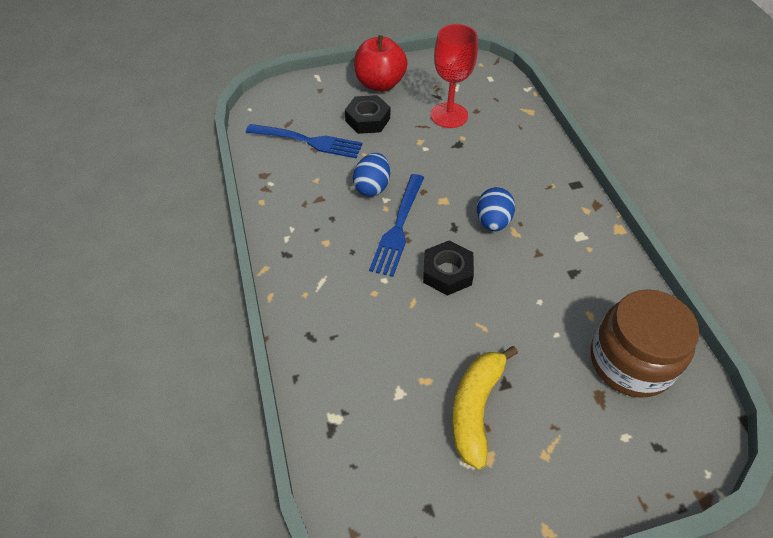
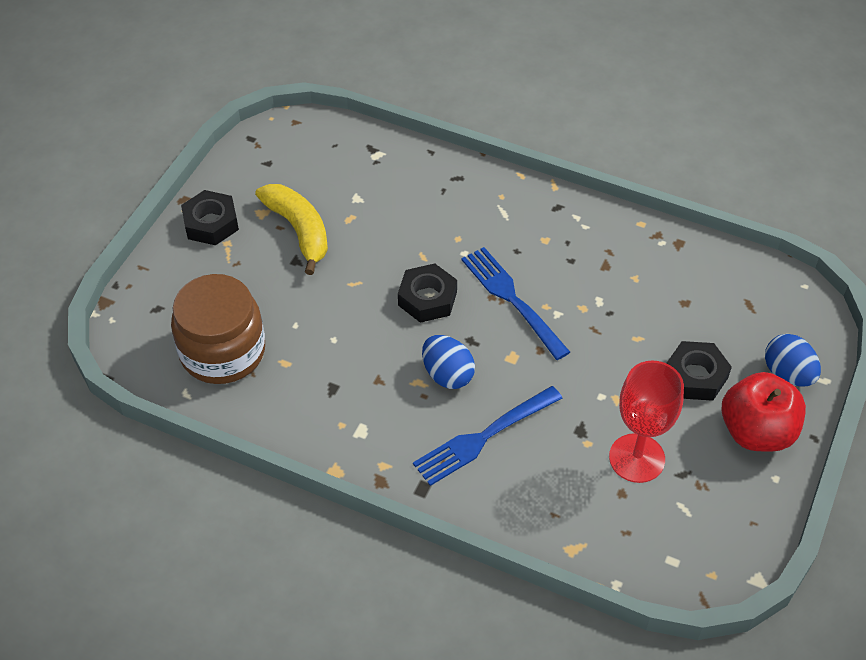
camera: 130 degrees right, 0 degrees up
(307, 141) = (702, 303): blue fork -> blue fork (484, 436)
(372, 187) = (584, 313): blue egg -> blue egg (787, 374)
(542, 490) = (211, 223): none -> black nut

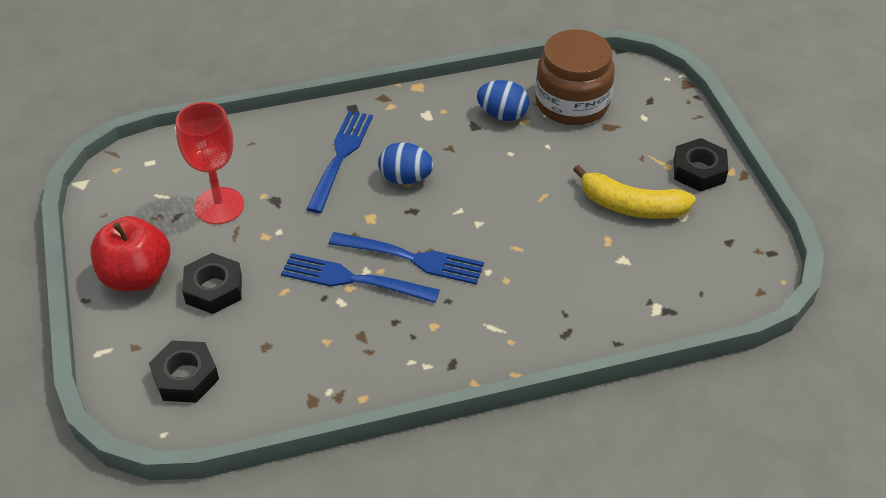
camera: 140 degrees right, 5 degrees down
(427, 298) = (477, 219): black nut -> black nut (185, 377)
(573, 311) = (354, 280): none -> blue fork
(787, 374) = (135, 338): blue egg -> blue egg (502, 115)

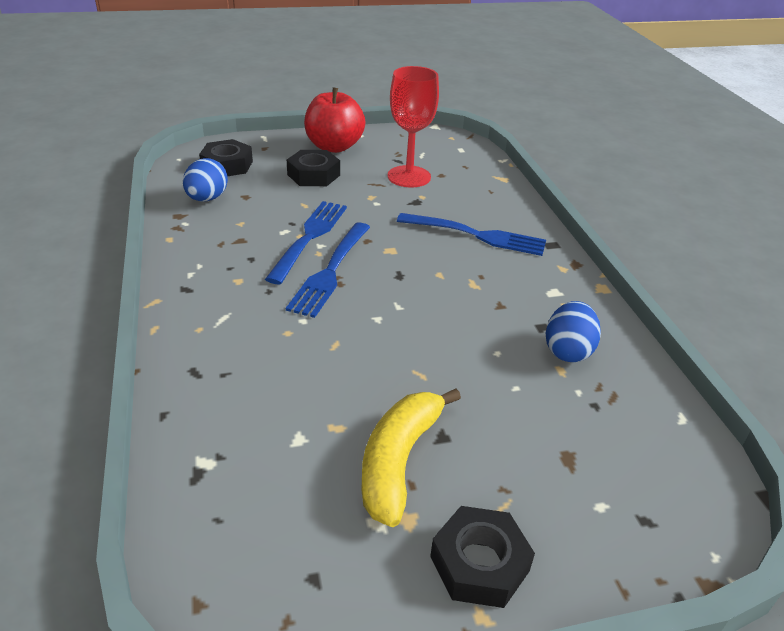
camera: 90 degrees right, 10 degrees down
(405, 178) = (447, 272): blue egg -> blue egg (207, 198)
(572, 103) = (611, 421): brown jar -> none

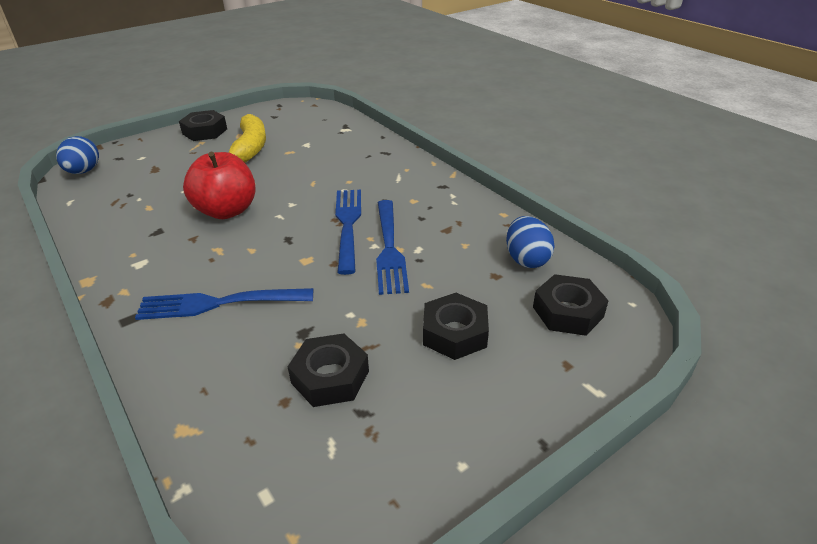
camera: 160 degrees right, 0 degrees up
(334, 147) = (477, 407): red apple -> red apple (227, 211)
(409, 176) = (330, 377): red goblet -> black nut
(568, 351) = (139, 219): blue egg -> blue egg (84, 171)

